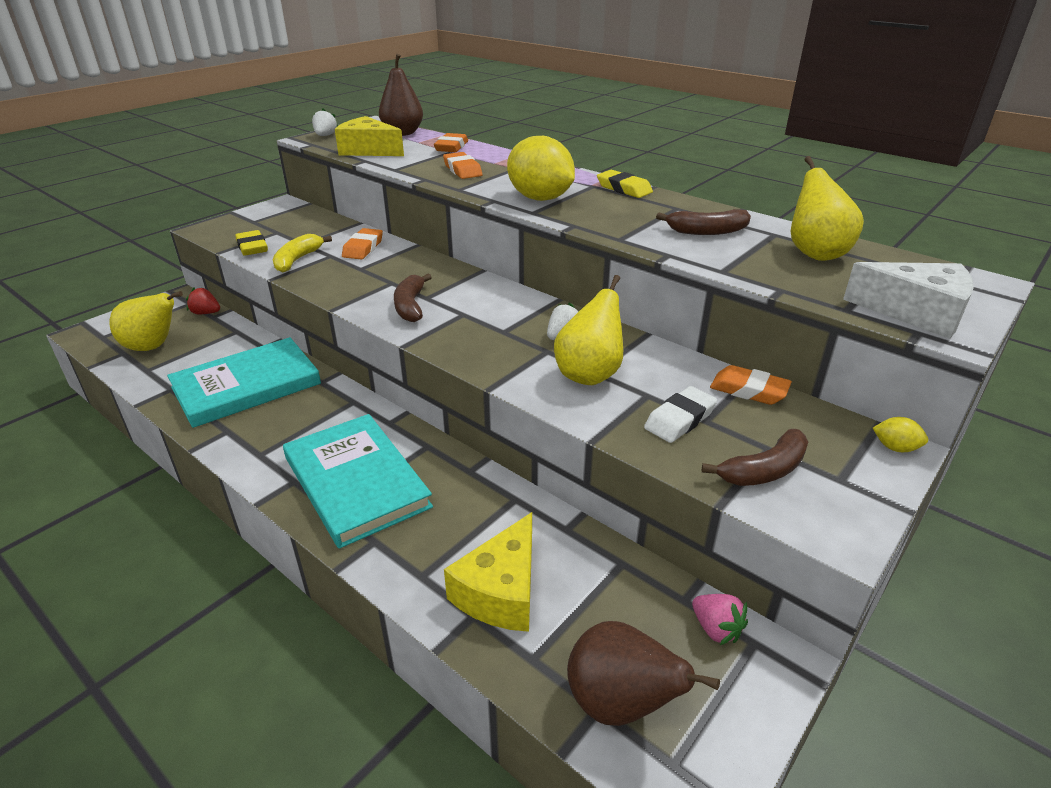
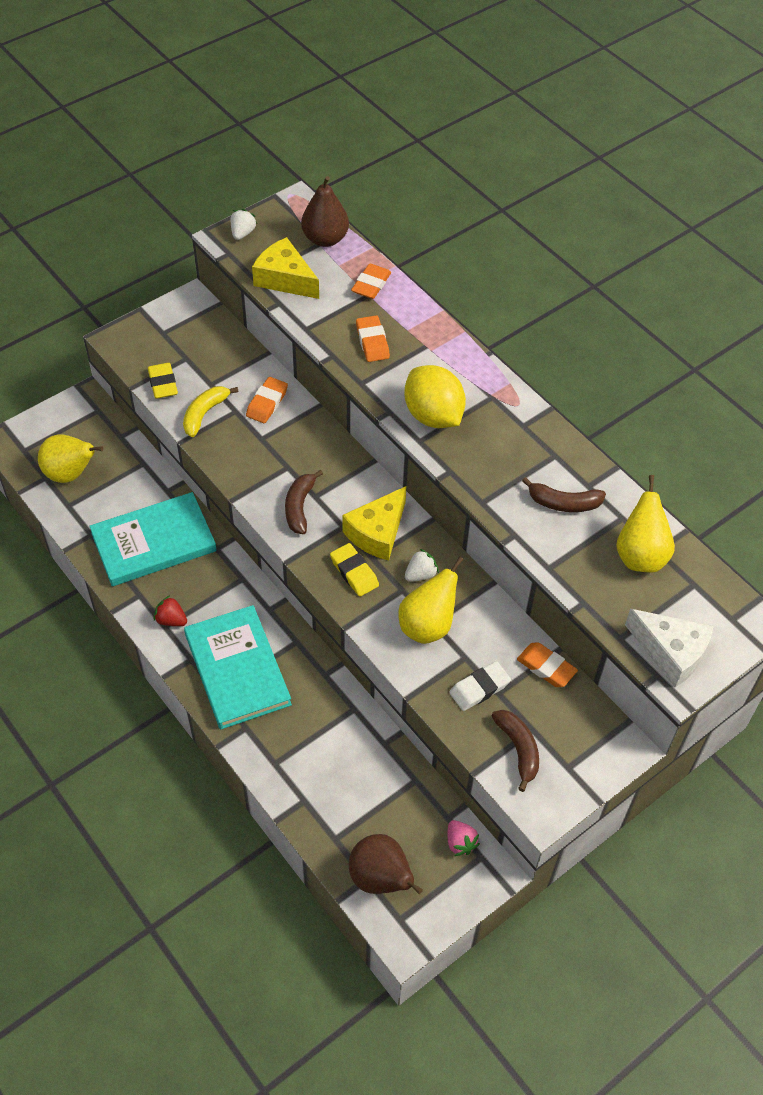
camera: 10 degrees right, 20 degrees up
(206, 313) = (114, 430): red strawberry -> red strawberry (171, 620)
(501, 591) = (326, 786): yellow cheese -> yellow cheese (377, 532)
(624, 189) = (519, 409): yellow eraser -> yellow eraser (354, 572)
(764, 470) = (518, 749): brown banana -> brown banana turned 90 degrees counterclockwise
(895, 448) = (624, 747): yellow lemon -> none

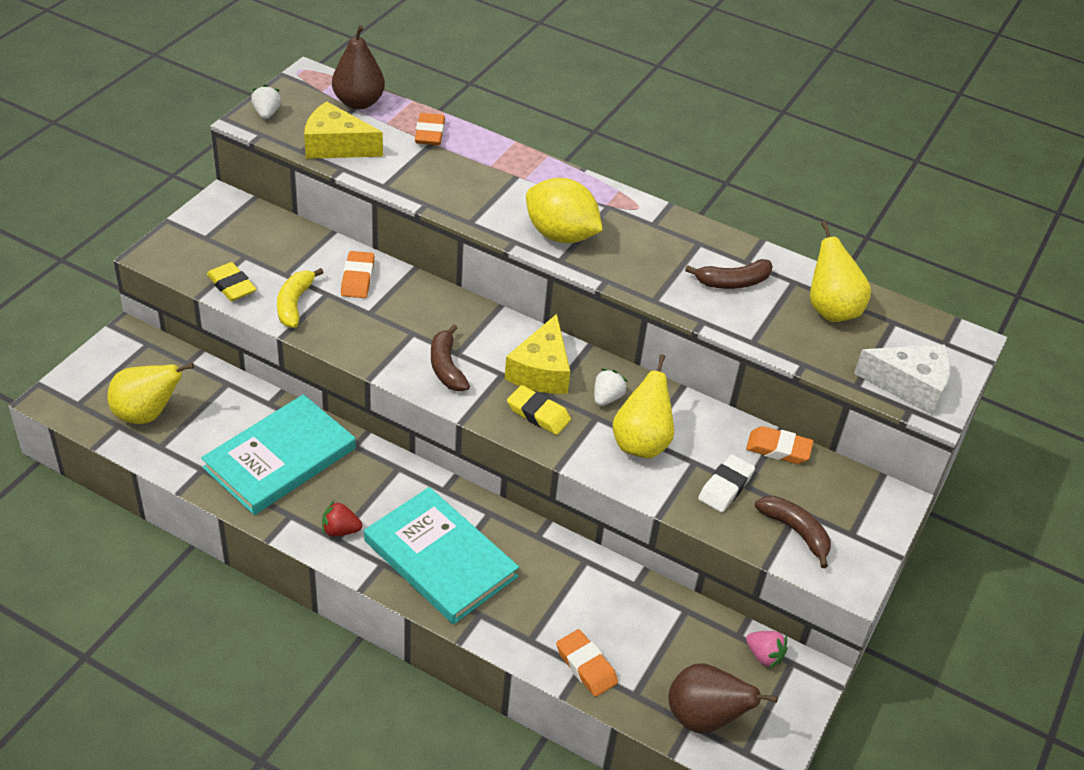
camera: 25 degrees left, 10 degrees down
(372, 342) = (460, 183): orange eraser -> orange eraser (586, 666)

